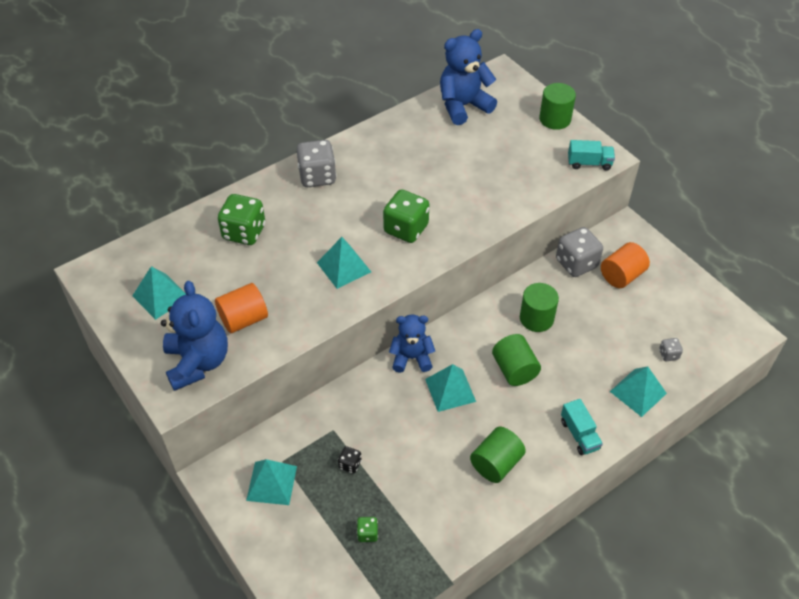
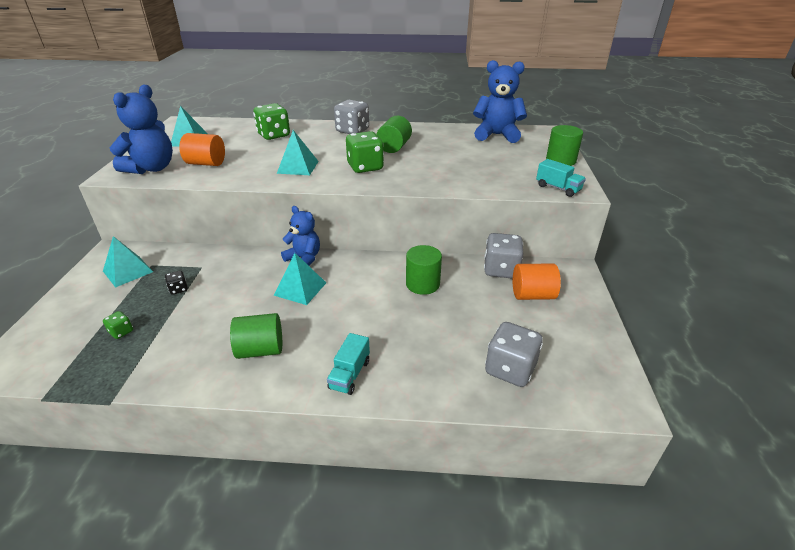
camera: 40 degrees right, 15 degrees down
(514, 370) = (361, 303): green cylinder -> green cylinder (394, 147)
(638, 392) = (443, 378): turquoise pyramid -> none
(668, 354) = (510, 369): grey dice -> grey dice, size x2.10

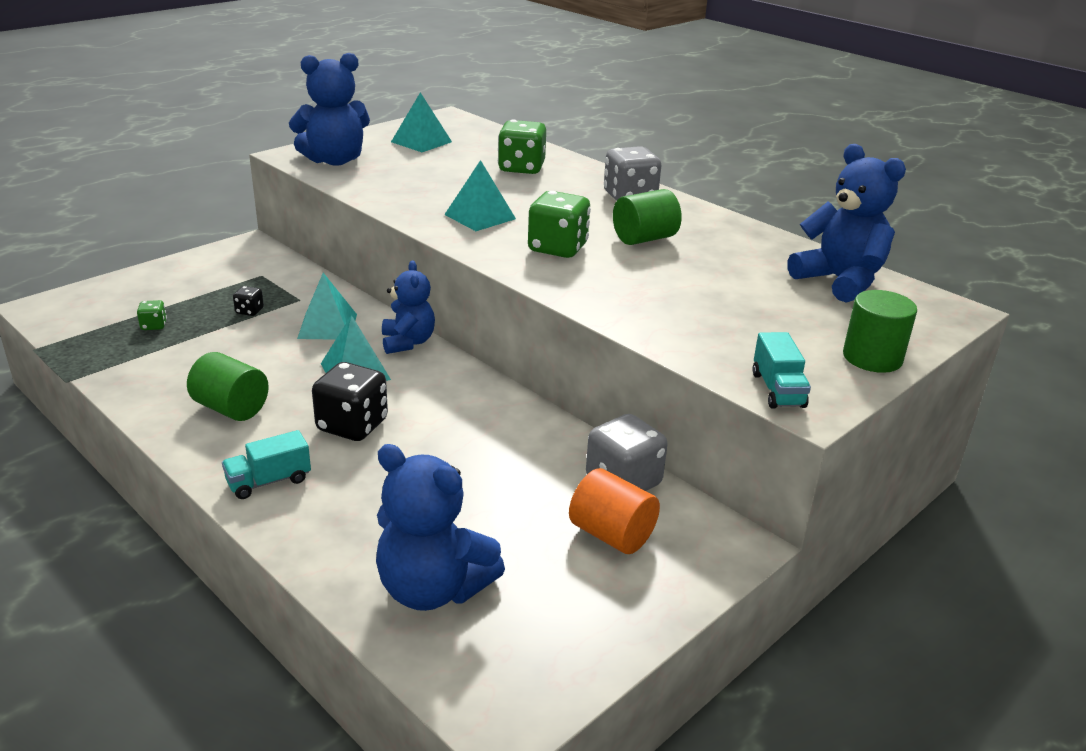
camera: 40 degrees right, 5 degrees down
(128, 271) = (234, 271): turquoise pyramid -> turquoise pyramid (327, 326)
(206, 163) = (393, 175): orange cylinder -> none
(345, 317) = (352, 425): none -> black dice
(422, 284) = (493, 441): green cylinder -> none
(510, 369) = (433, 589): grey dice -> blue teddy bear

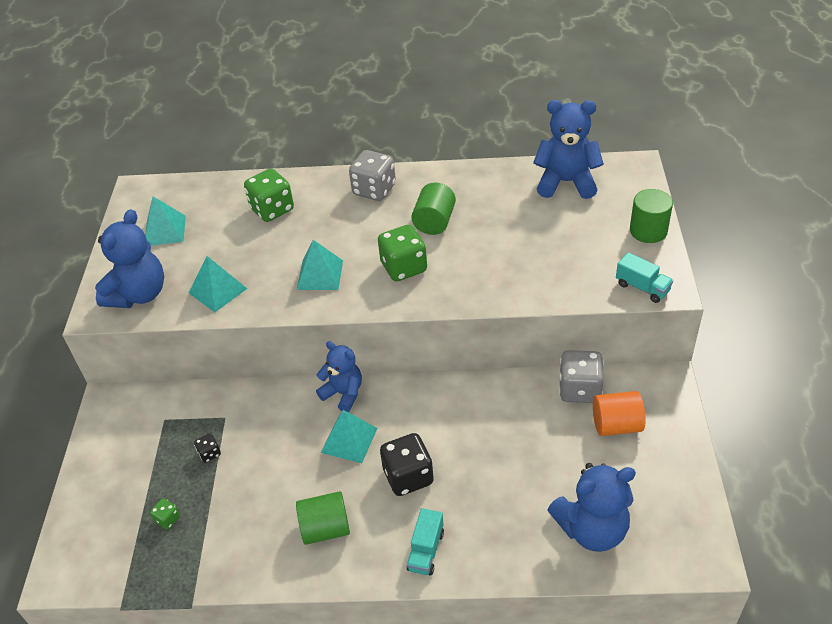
camera: 40 degrees left, 15 degrees up
(327, 326) = (277, 422): turquoise pyramid -> turquoise pyramid (217, 290)

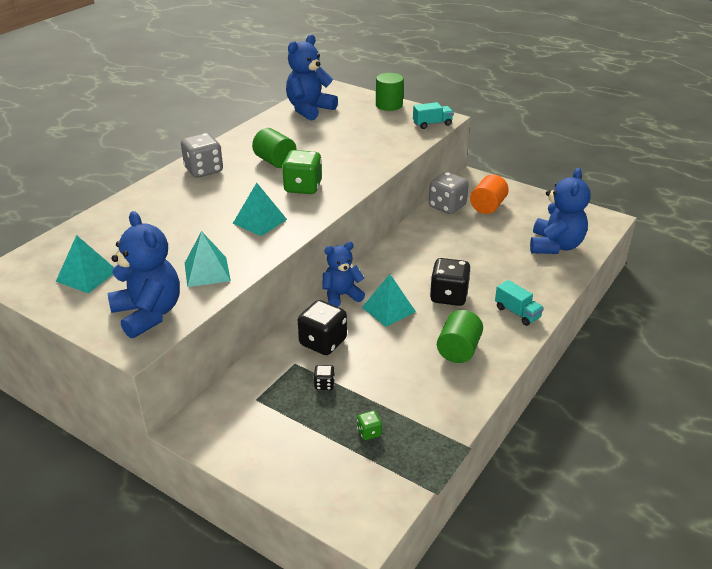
camera: 60 degrees left, 10 degrees down
(265, 420) = (323, 342): none -> black dice
(272, 209) = (151, 217): green dice -> none

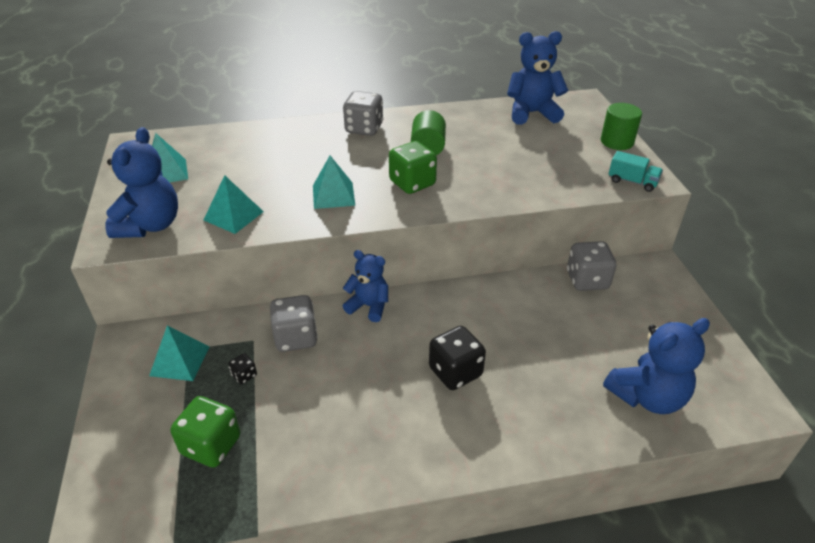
camera: 45 degrees right, 5 degrees up
(323, 342) = (296, 338): black dice -> grey dice
(369, 432) = (211, 445): green dice -> green dice, size x2.10
(388, 309) = (386, 346): turquoise pyramid -> turquoise pyramid (180, 360)
(458, 350) = (386, 431): green cylinder -> none
(487, 206) = (631, 305): orange cylinder -> none
(517, 313) = (496, 438): turquoise truck -> none

